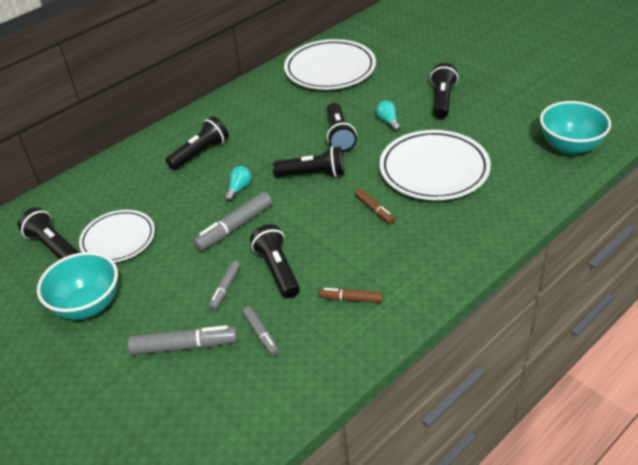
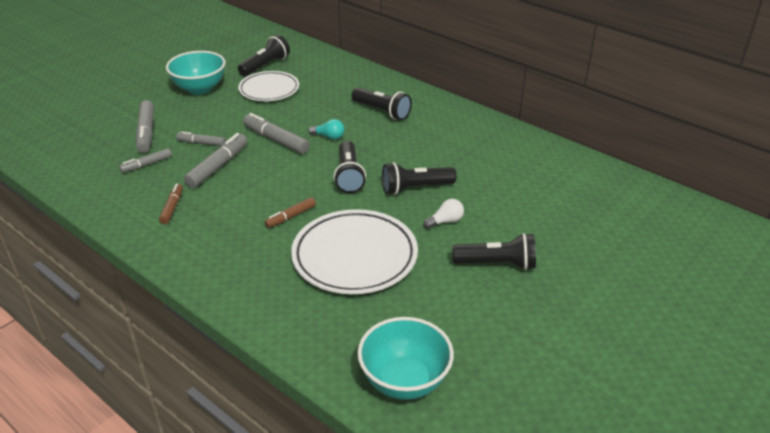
camera: 80 degrees right, 5 degrees down
(277, 270) = (218, 166): black flashlight -> grey marker
(330, 69) = (546, 175): white plate -> none
(388, 121) = (445, 221): turquoise light bulb -> white light bulb

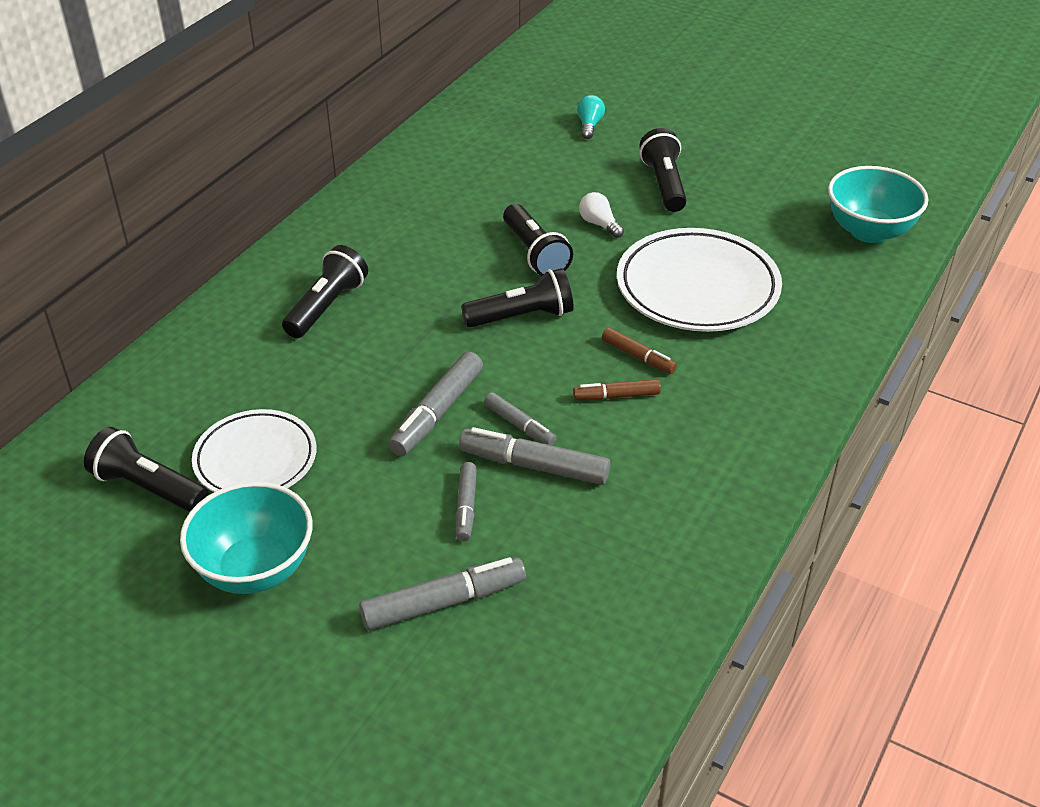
camera: 100 degrees left, 5 degrees up
(146, 165) = (553, 563): grey marker -> grey marker (519, 425)
(172, 207) = (662, 490): brown marker -> brown marker (616, 396)
(329, 137) = (416, 353): turquoise light bulb -> turquoise light bulb (589, 125)

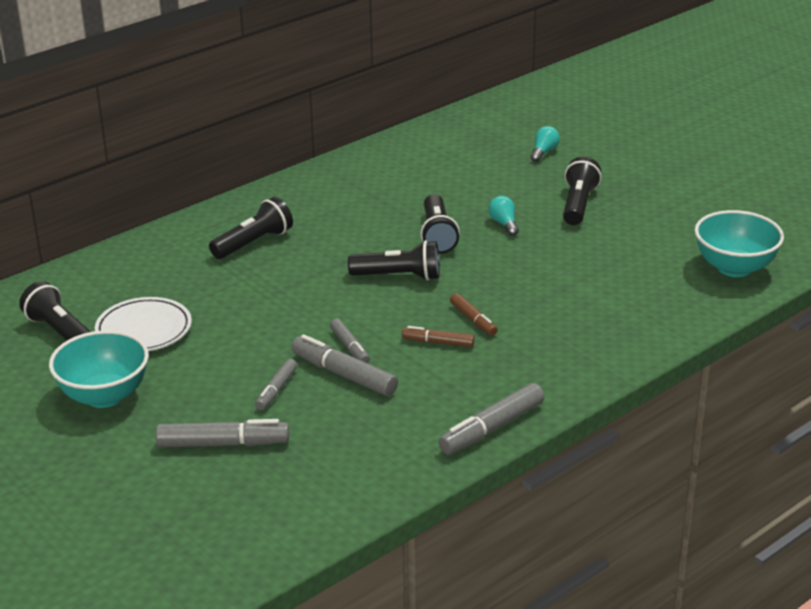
camera: 20 degrees right, 10 degrees down
(437, 413) = (293, 327): grey marker -> grey marker (491, 428)
(599, 224) = (504, 224): white light bulb -> turquoise light bulb
(697, 288) = (555, 282): white plate -> none

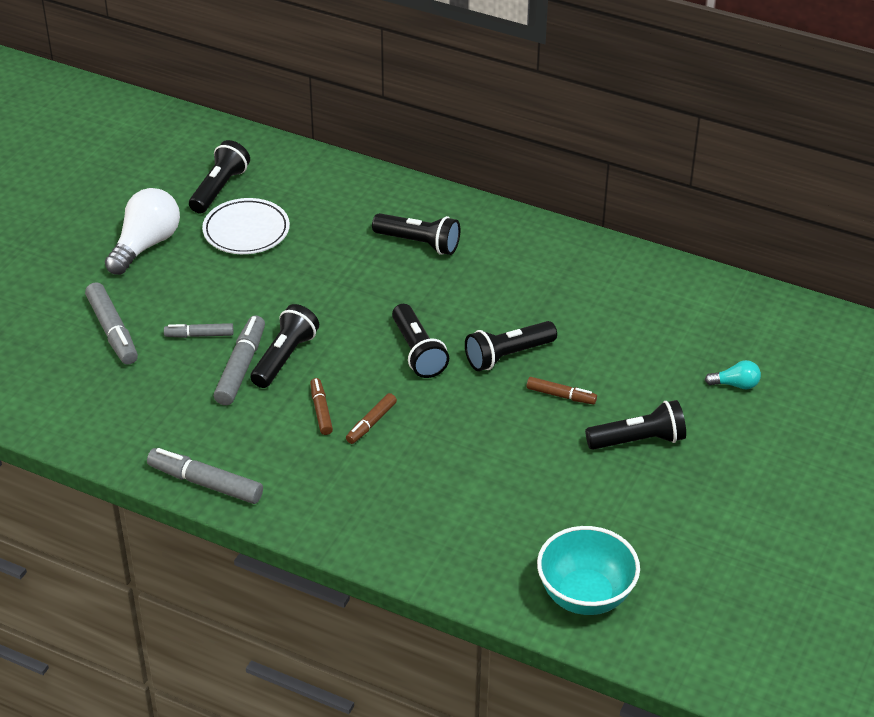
camera: 65 degrees right, 10 degrees up
(104, 396) = (146, 245): turquoise bowl -> white light bulb
(350, 347) = (284, 357): grey marker -> black flashlight
(504, 224) = (561, 395): turquoise light bulb -> brown marker

